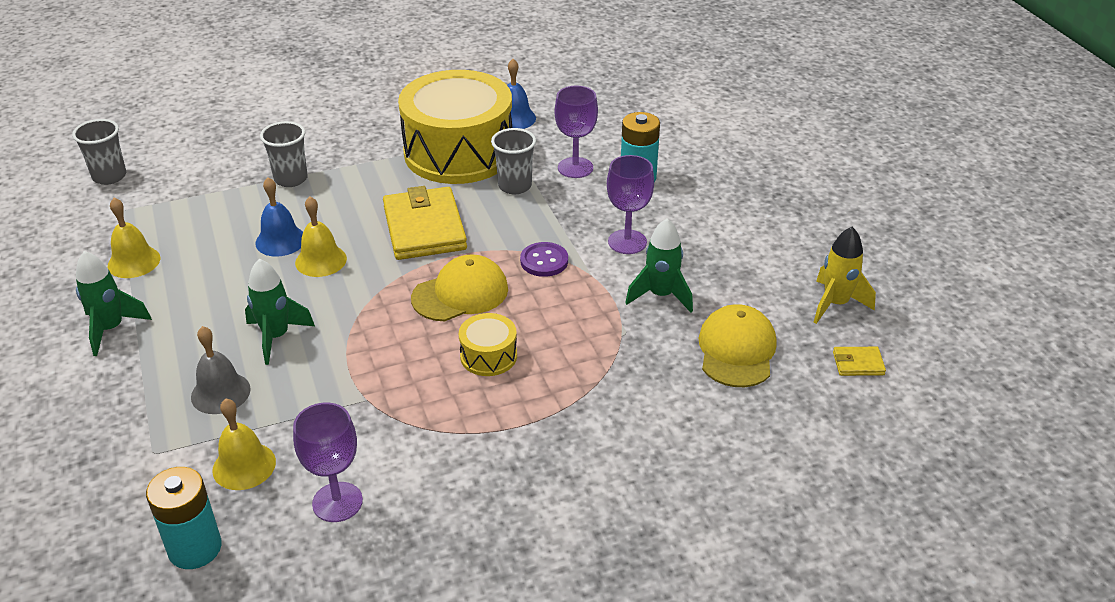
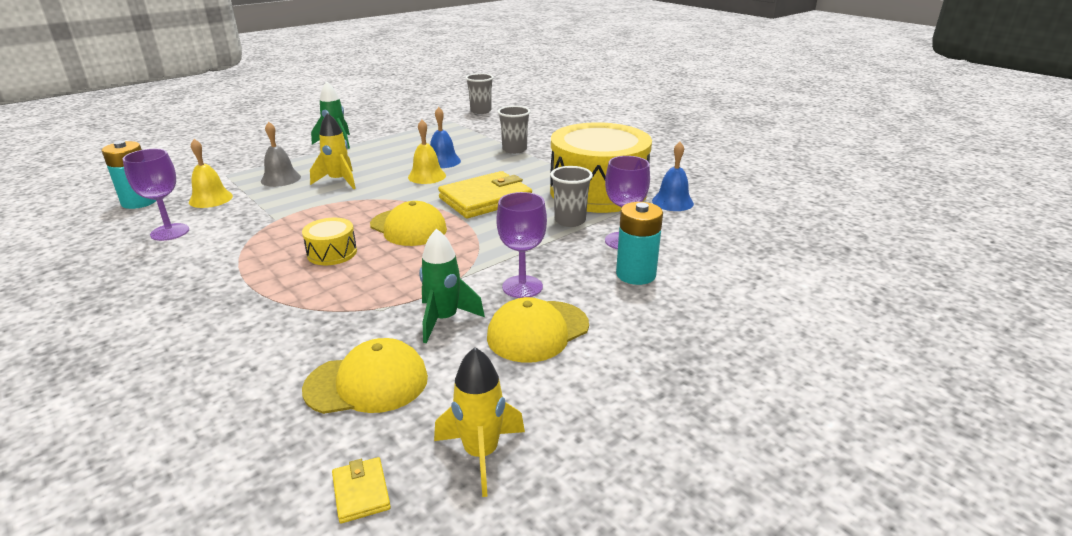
camera: 70 degrees right, 10 degrees down
(134, 262) = (401, 133): yellow bell -> none
(276, 337) = (339, 181): green rocket -> yellow rocket
(544, 261) = (469, 252): purple button -> none
(700, 248) = (538, 331): none -> yellow cap

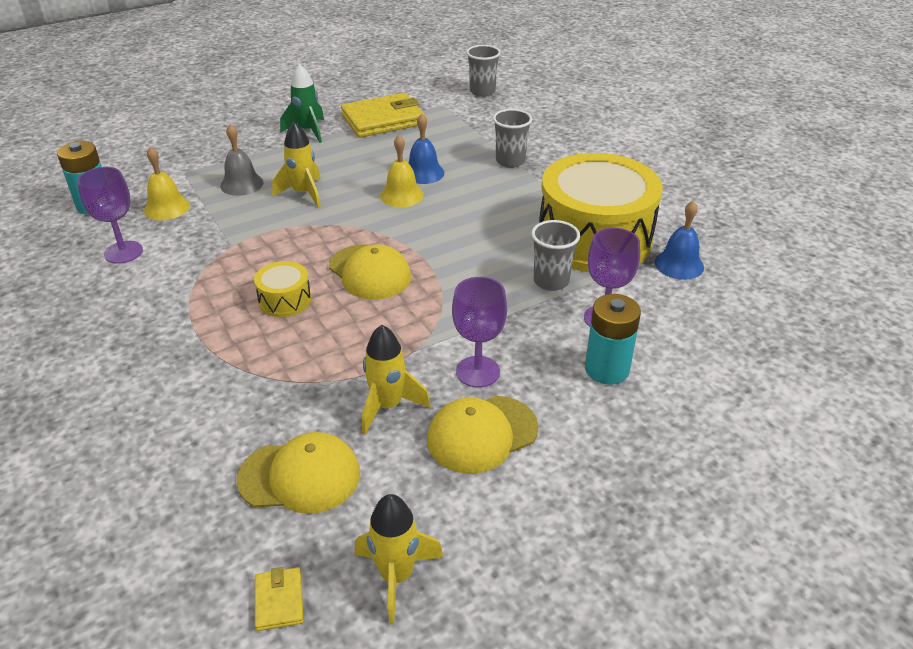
camera: 10 degrees right, 10 degrees up
(444, 320) = (388, 406): green rocket -> yellow rocket
(485, 199) = (461, 238): yellow wallet -> yellow wallet (383, 120)

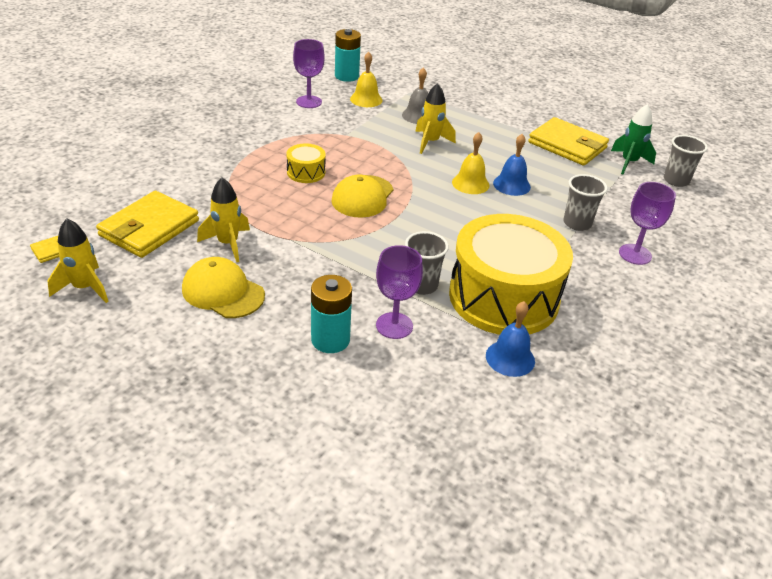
camera: 60 degrees right, 0 degrees up
(300, 476) = (149, 228): yellow cap -> yellow wallet
(308, 131) = (512, 119): green rocket -> green rocket (629, 162)
(478, 372) = (286, 274): purple goblet -> purple goblet (635, 254)

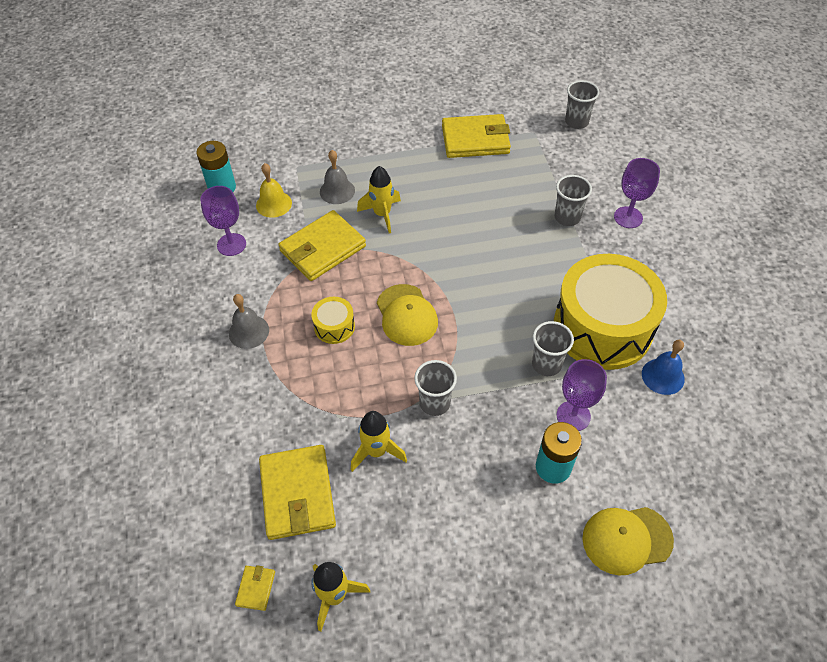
camera: 40 degrees left, 15 degrees up
(223, 292) = (434, 498): yellow cap -> yellow cap (626, 539)
(251, 143) = (249, 331): none -> grey bell
(306, 249) = (435, 403): none -> grey cup
(362, 135) = (322, 248): none -> yellow wallet
(470, 183) = (460, 236): yellow bell -> none
(511, 185) = (487, 213): blue bell -> none
(629, 162) = (531, 126): green rocket -> none

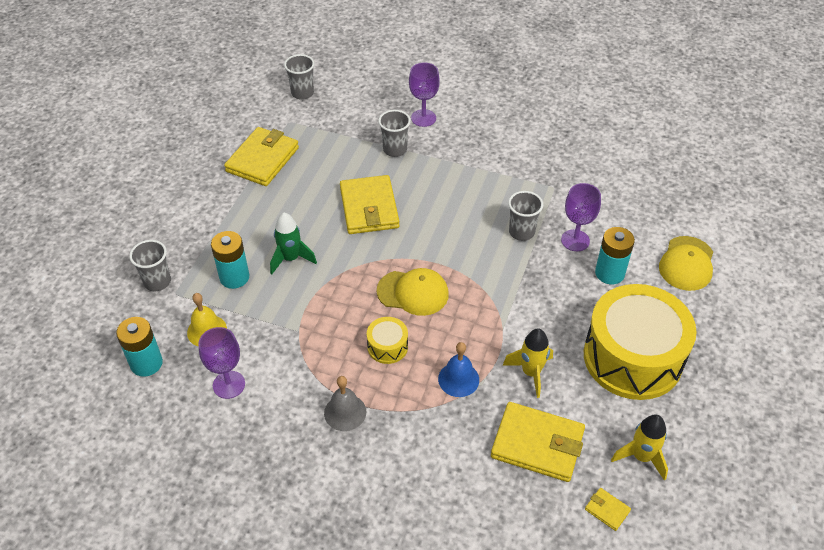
camera: 60 degrees left, 5 degrees down
(322, 248) = (294, 317): yellow wallet -> yellow wallet (369, 208)
(337, 191) = (234, 277): grey bell -> turquoise battery
(382, 214) = (291, 259): yellow rocket -> green rocket
(435, 403) = (510, 315): grey cup -> grey cup (157, 282)
(602, 327) = (511, 185): yellow drum -> yellow drum (632, 357)
(663, 376) = (574, 177): blue bell -> blue bell (458, 379)

